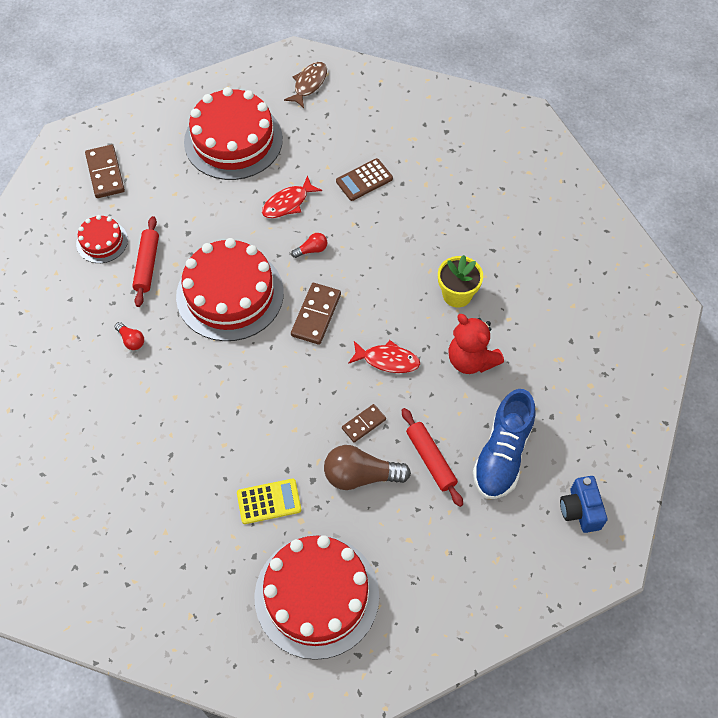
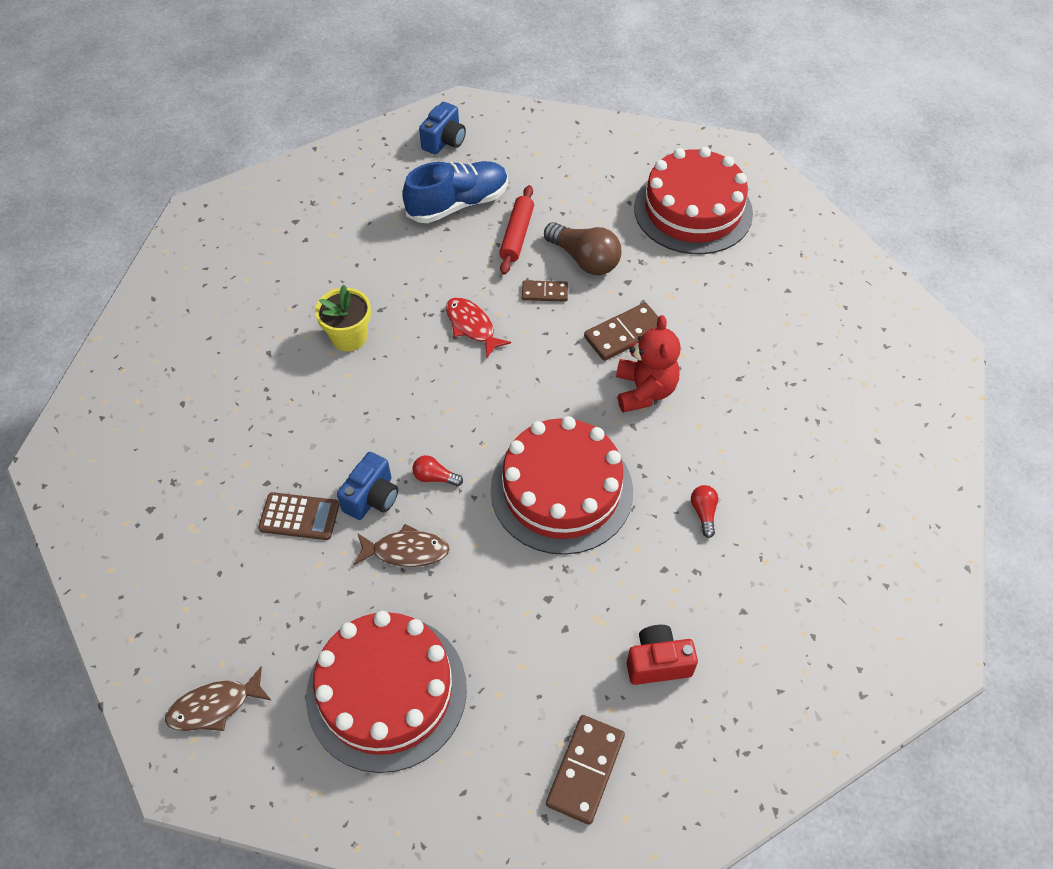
camera: 140 degrees left, 5 degrees down
(102, 241) = (657, 663): red cake -> red camera
(147, 265) = (625, 590): red rolling pin -> none
(269, 501) = (678, 289): yellow calculator -> none
(288, 203) = (406, 551): red fish -> brown fish
(316, 315) = (496, 409): brown domino -> brown domino (624, 334)
(335, 215) = (372, 498): none -> blue camera
(471, 360) = (402, 279): red teddy bear -> red teddy bear (644, 390)

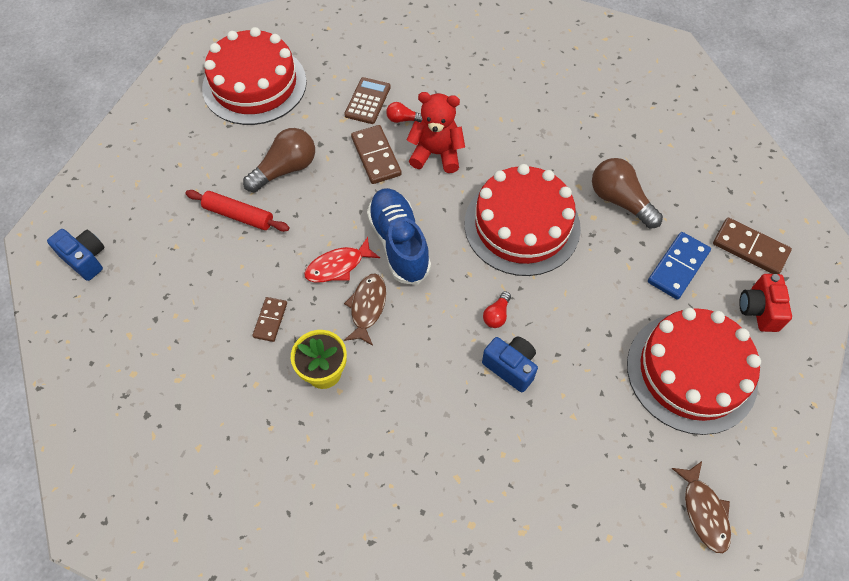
camera: 80 degrees left, 5 degrees up
(299, 517) = (523, 430): brown calculator -> brown calculator (367, 101)
(406, 551) = (566, 345): brown fish -> brown fish (367, 307)
(458, 204) = (180, 258): blue shoe -> blue shoe (399, 243)
(536, 673) = (678, 267): none -> blue domino
(544, 292) = (314, 204): brown domino -> brown domino (270, 320)
(625, 598) = (619, 201): none -> brown light bulb
(657, 663) = (671, 191): red camera -> red camera (758, 310)
(703, 513) = (553, 140): red light bulb -> red light bulb (403, 119)

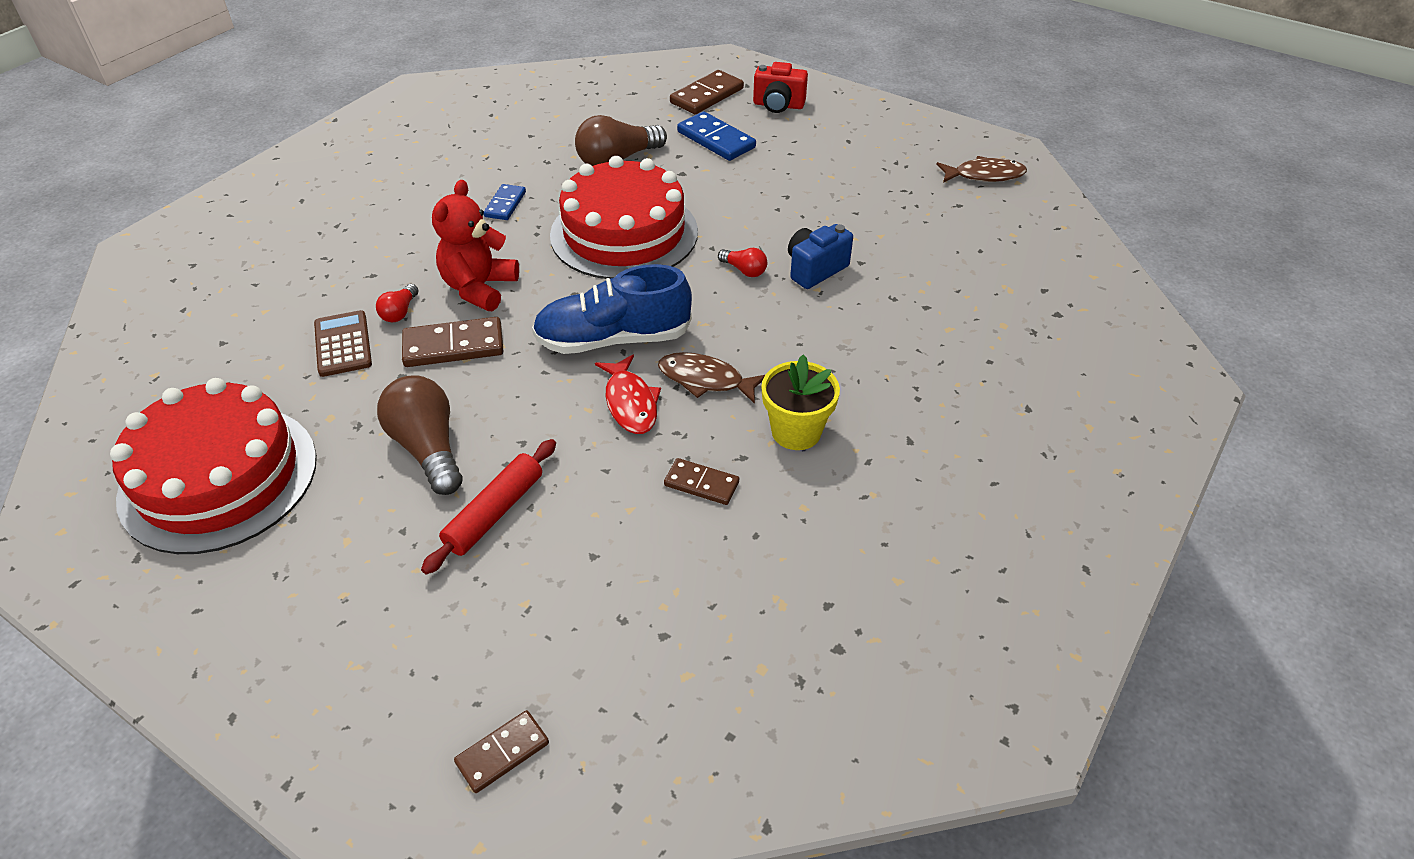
camera: 80 degrees left, 15 degrees down
(85, 259) = (502, 753): blue camera -> brown domino
(367, 101) = (343, 344): brown calculator -> brown calculator turned 45 degrees clockwise
(536, 143) = (505, 204): none -> blue domino
(691, 372) = (839, 155): red cake -> none

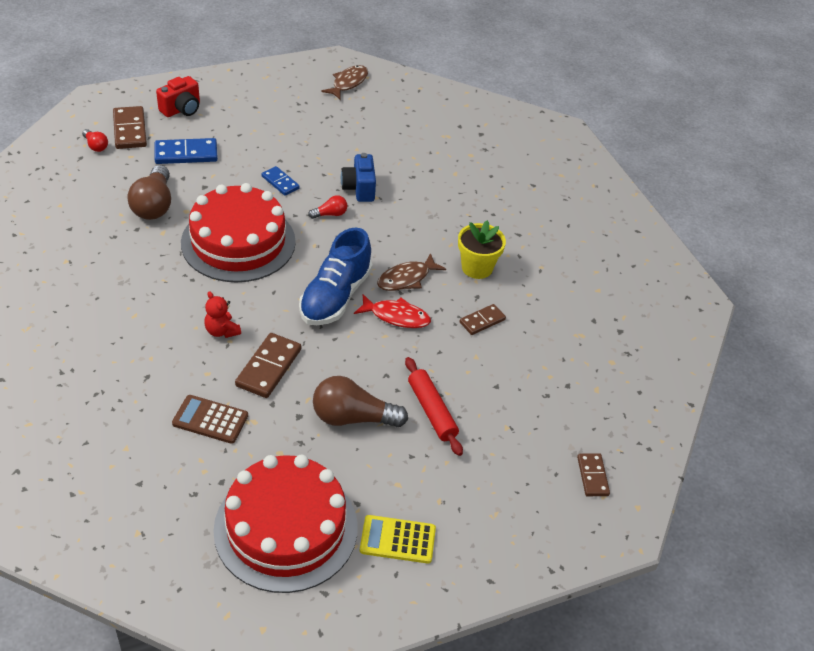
camera: 60 degrees left, 0 degrees up
(253, 584) = (397, 540): none -> yellow calculator
(400, 312) = (205, 379): red light bulb -> red light bulb (96, 146)
(479, 288) = (222, 331): red teddy bear -> red teddy bear, size x0.58
(505, 204) = (141, 278): blue domino -> blue domino (280, 182)

